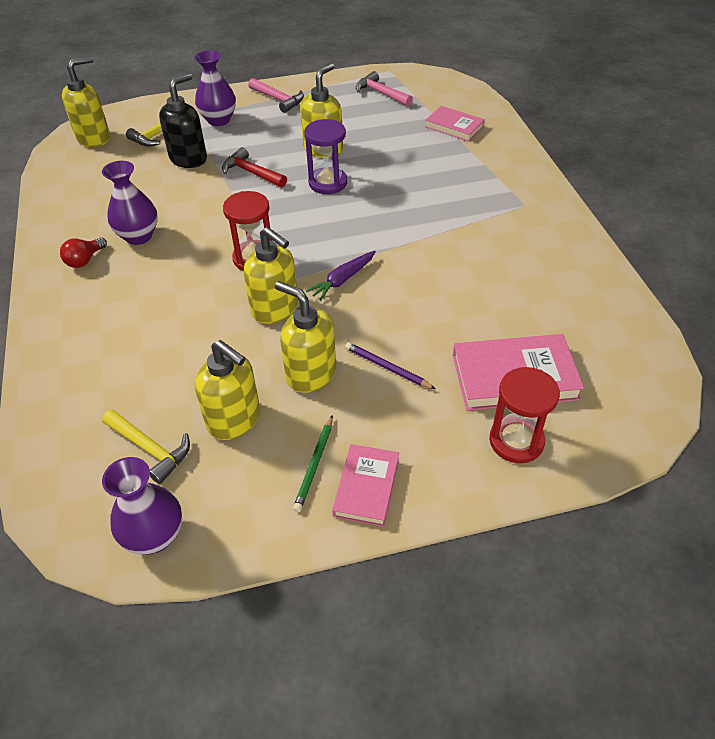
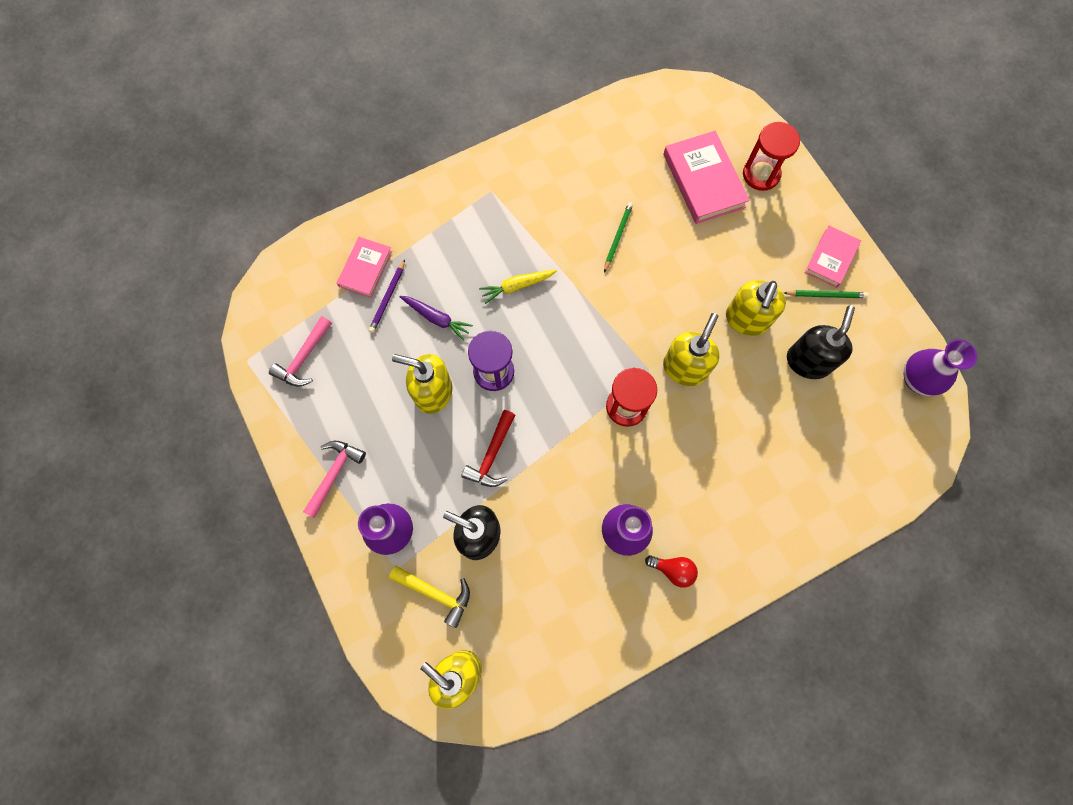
camera: 105 degrees left, 25 degrees up
(150, 449) = (854, 411): yellow hammer -> none
(234, 419) = (808, 361): yellow soap dispenser -> black soap dispenser
(342, 280) = (634, 322): purple carrot -> purple carrot (436, 318)
(366, 487) = (831, 258): pink book -> pink book turned 60 degrees counterclockwise
(387, 367) = (722, 266): purple pencil -> purple pencil (388, 298)
(410, 207) = (517, 286): none -> yellow carrot
(449, 286) = (617, 237): none -> green pencil

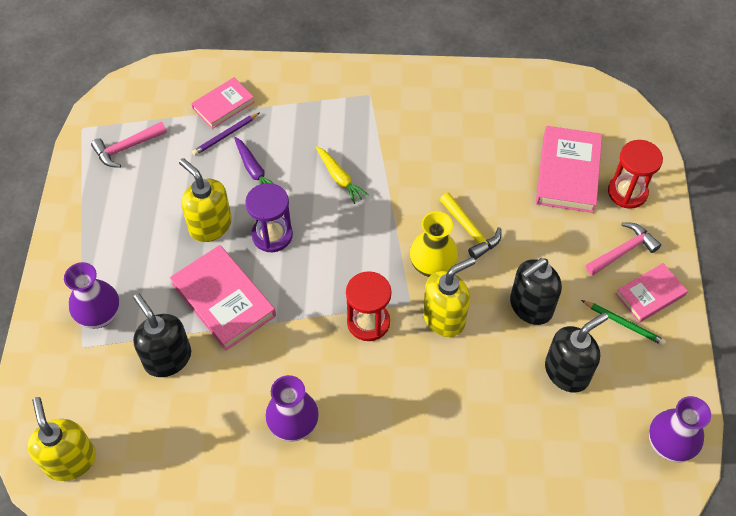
camera: 30 degrees right, 15 degrees down
(334, 474) = (87, 247): pink hammer -> pink hammer (623, 251)
(436, 593) = (99, 384): yellow hammer -> yellow hammer (470, 231)
(492, 455) = (223, 300): red hammer -> pink book
(517, 286) = (339, 178): yellow carrot -> yellow carrot turned 135 degrees counterclockwise
(617, 237) = (456, 181): green pencil -> none
(646, 327) = (432, 266): none -> yellow vase
(673, 570) = (315, 482): red light bulb -> none
(746, 320) = (530, 306): yellow soap dispenser -> black soap dispenser

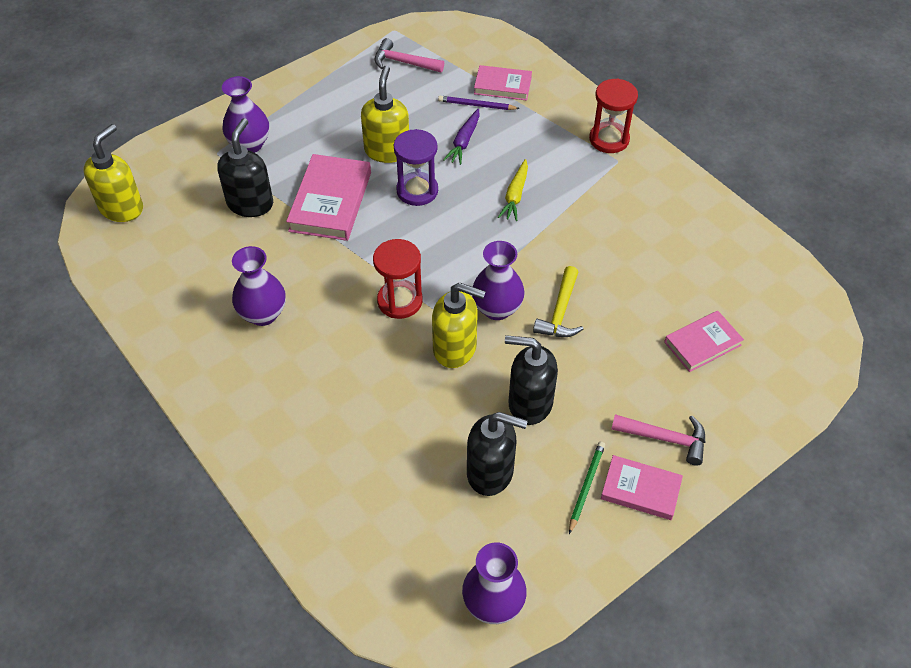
camera: 50 degrees right, 5 degrees down
(432, 266) = (497, 308): yellow vase -> purple vase
(568, 172) = (702, 344): pink book -> pink book, size x0.62
(623, 324) = (586, 487): green pencil -> green pencil turned 150 degrees counterclockwise
(627, 192) = (734, 402): red hourglass -> red hourglass (609, 139)

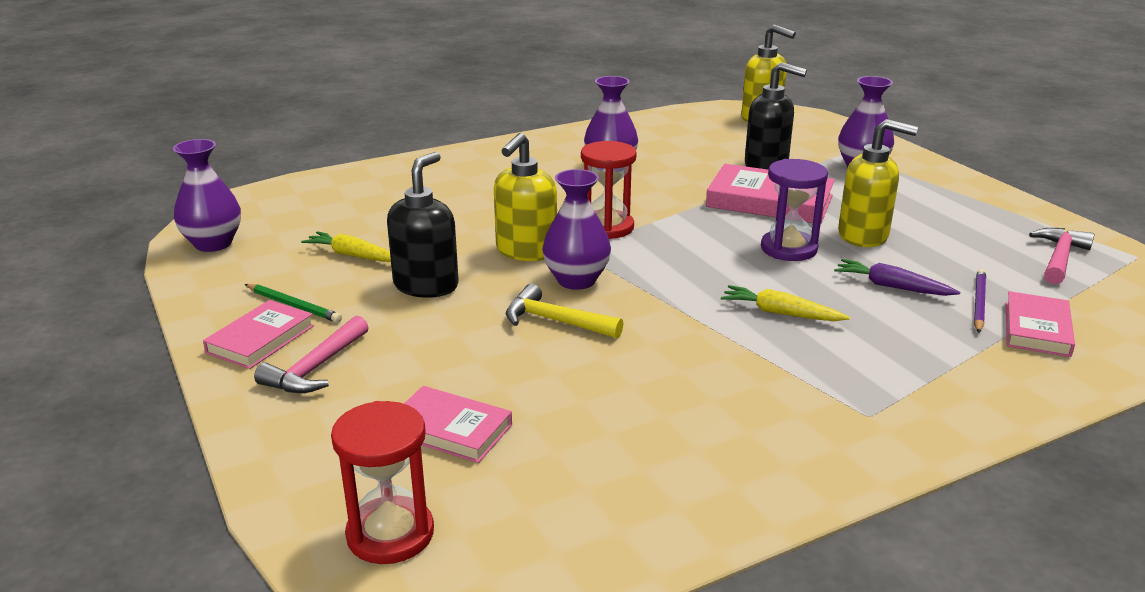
camera: 100 degrees right, 25 degrees down
(491, 472) = (353, 255): black soap dispenser -> yellow carrot
(609, 139) = (924, 414): red hourglass -> red hourglass (390, 534)
(702, 344) = (450, 429): pink book -> pink book turned 45 degrees counterclockwise

